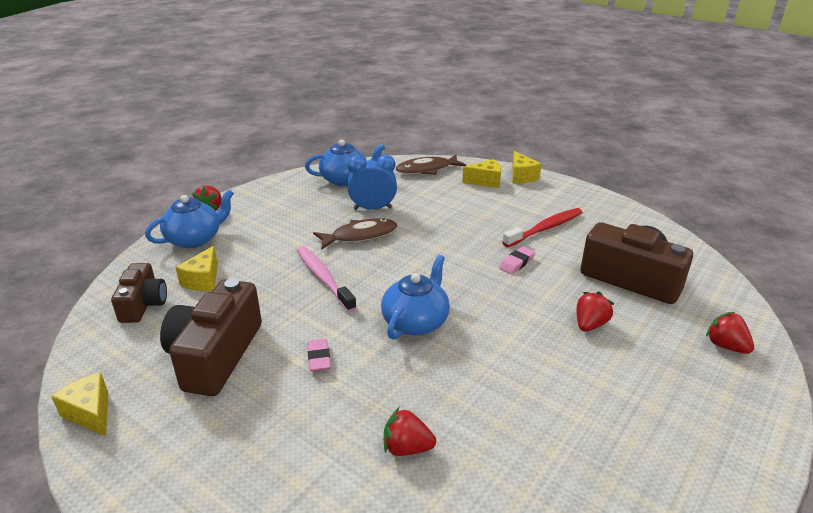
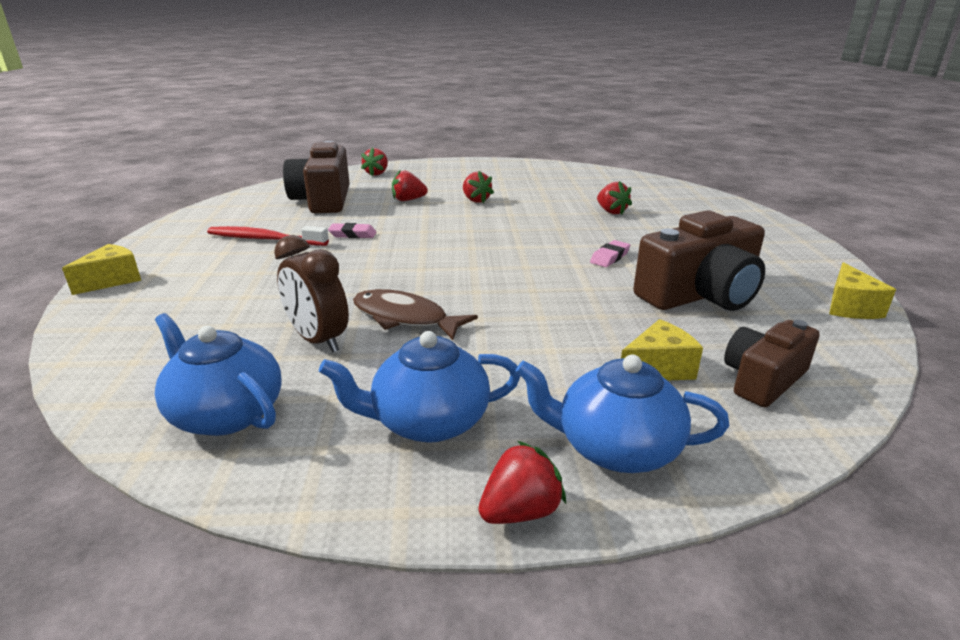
camera: 130 degrees left, 5 degrees down
(323, 278) = (518, 301): pink toothbrush -> none
(372, 208) = (318, 340): blue clock -> brown clock
(416, 321) = (503, 243): blue teapot -> blue teapot (428, 422)
(427, 169) = (122, 352): brown fish -> none
(486, 181) = (148, 296): yellow cheese -> none
(548, 367) = (476, 200): none -> red strawberry

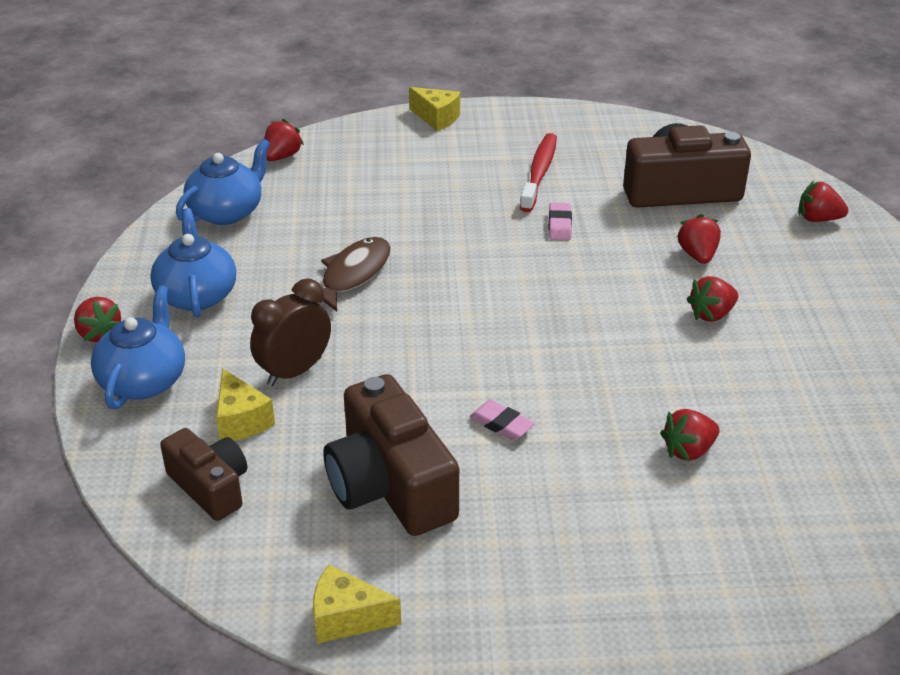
camera: 90 degrees right, 10 degrees up
(104, 376) = (282, 156): none -> red strawberry
(318, 340) = (319, 234): brown clock -> brown clock (294, 371)

